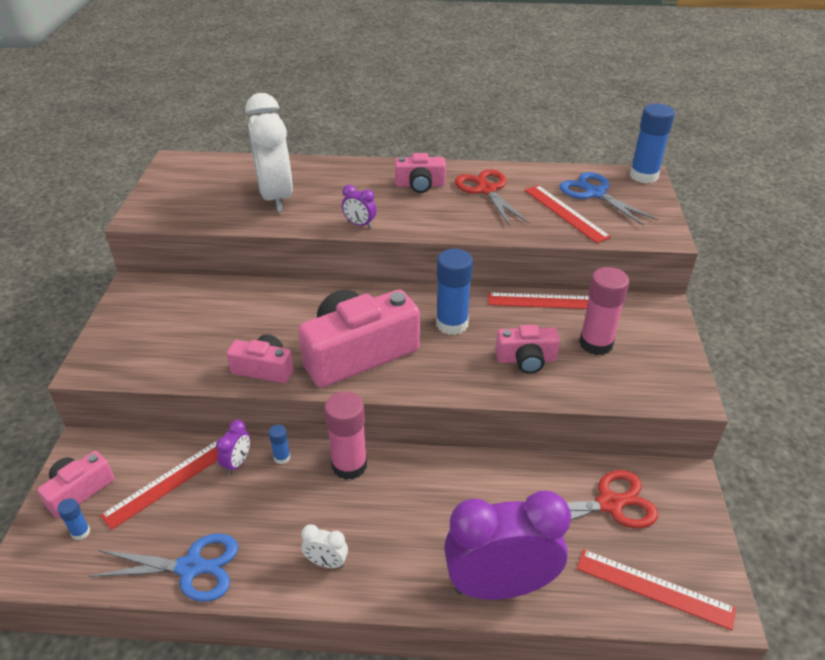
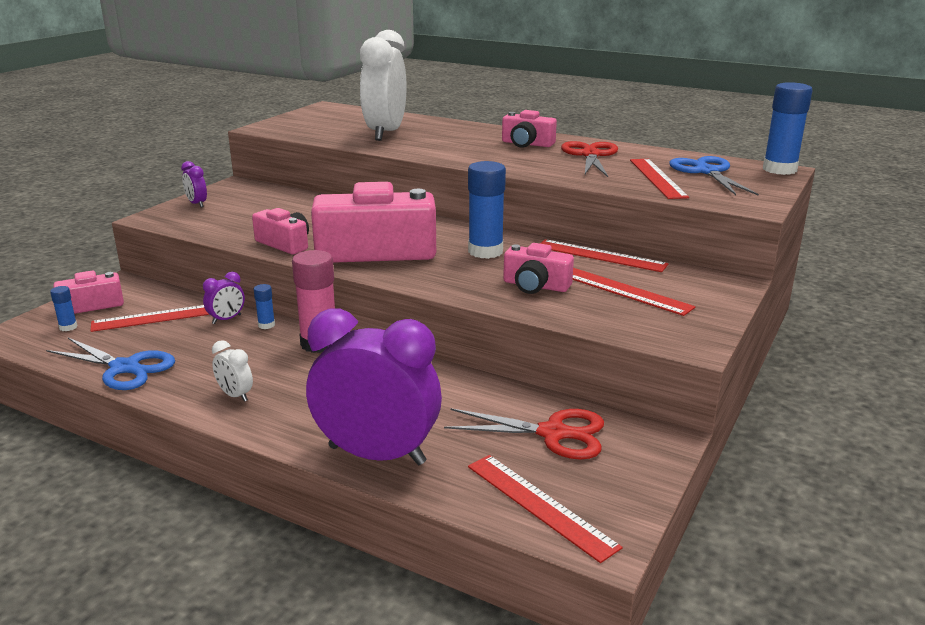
camera: 25 degrees right, 15 degrees down
(359, 224) = (440, 156): purple clock -> purple clock (197, 204)
(596, 343) = (623, 291): pink glue stick -> red ruler

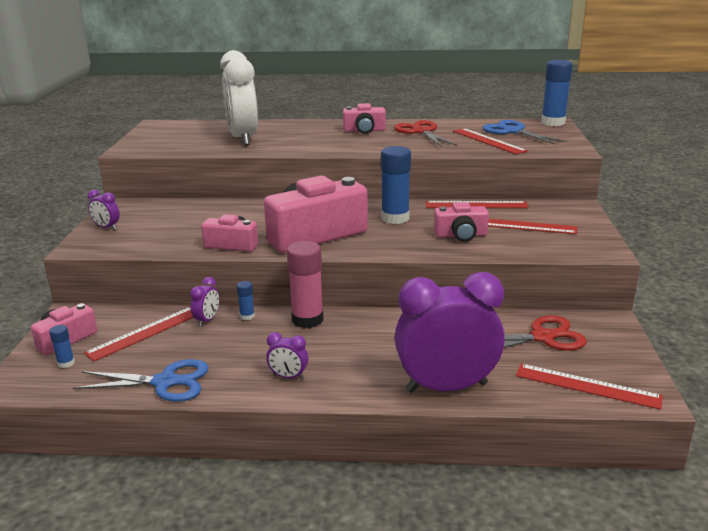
camera: 25 degrees left, 0 degrees up
(235, 395) = (288, 377): white clock -> purple clock

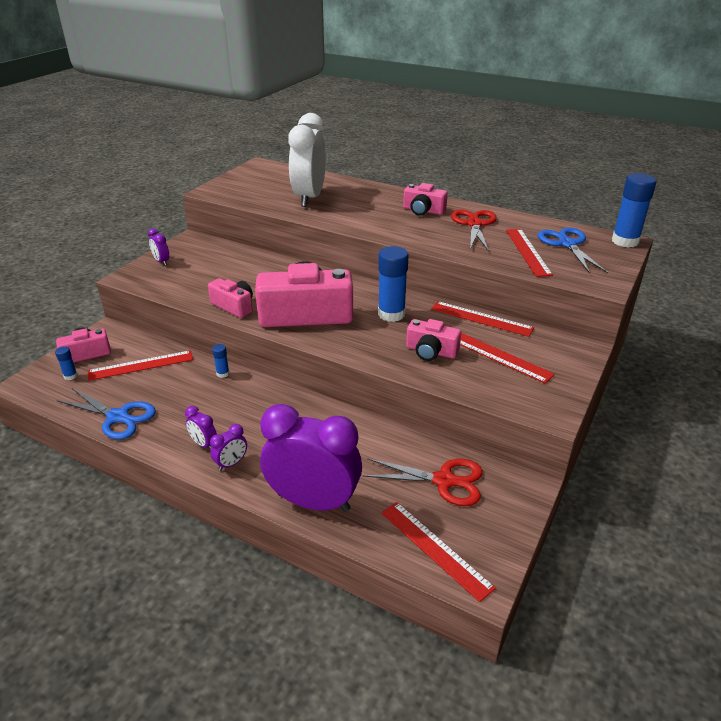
camera: 25 degrees right, 10 degrees up
(207, 320) = (192, 368): purple clock -> purple clock (231, 463)
(307, 319) = (264, 392): pink glue stick -> none

